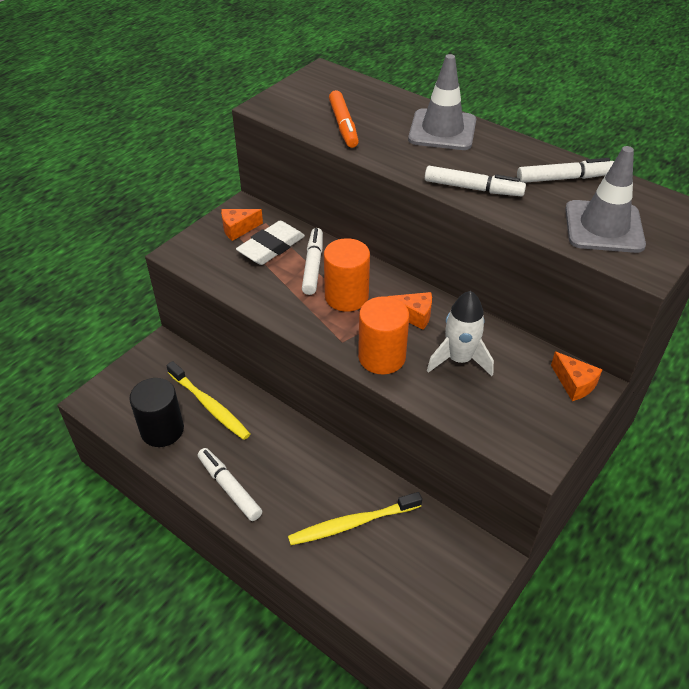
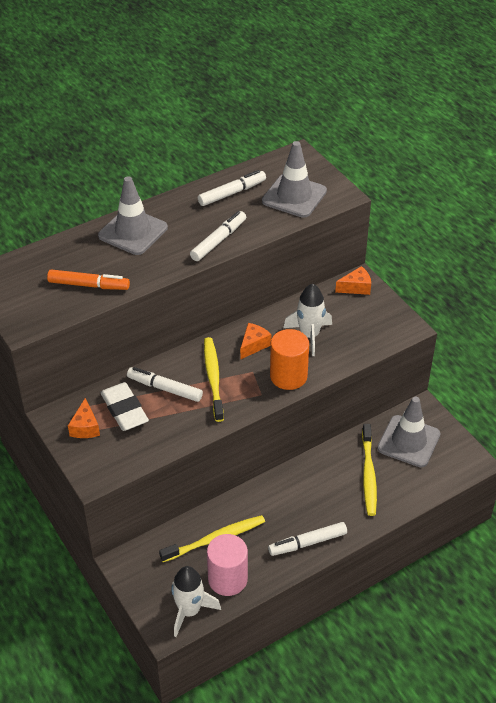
camera: 70 degrees left, 0 degrees up
(117, 411) = (189, 611): none -> white rocket
(162, 430) = (227, 579): black cylinder -> pink cylinder
(346, 297) = (213, 378): orange cylinder -> yellow toothbrush
(425, 556) = (408, 441): none -> grey traffic cone
(564, 178) = (232, 193): white marker -> white marker turned 45 degrees clockwise

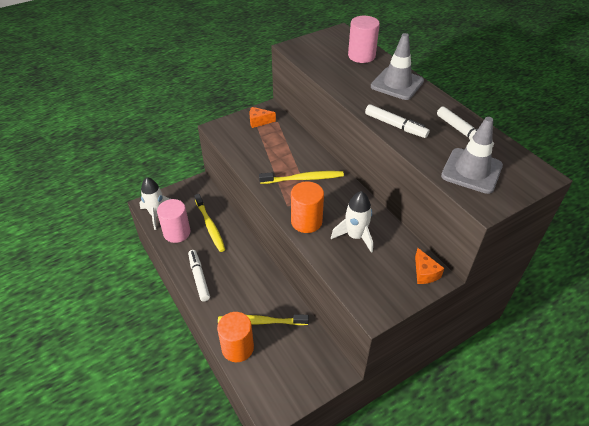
camera: 90 degrees right, 0 degrees up
(61, 258) = (361, 56): none -> pink cylinder
(88, 285) = (334, 68): orange marker -> none
(124, 410) = (273, 137): white eraser -> none
(165, 388) = (293, 155): white marker -> none
(253, 345) = (340, 201): orange cheese -> none
(405, 494) = (237, 348): none -> orange cylinder
(408, 441) = (296, 356): grey traffic cone -> none

